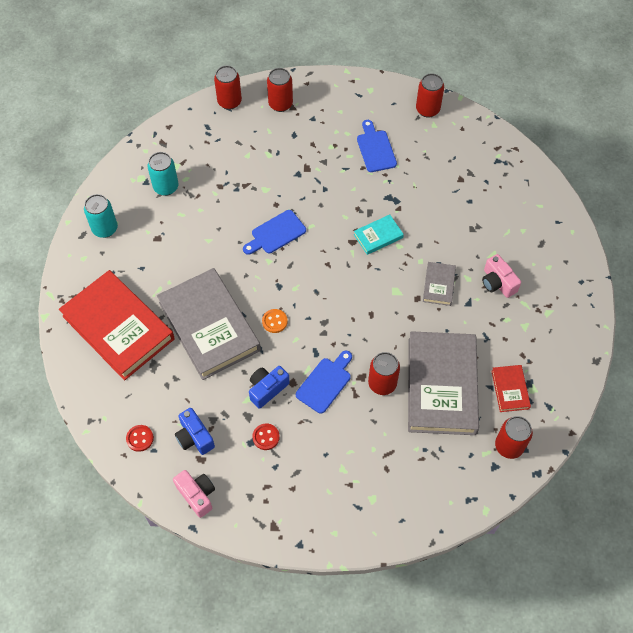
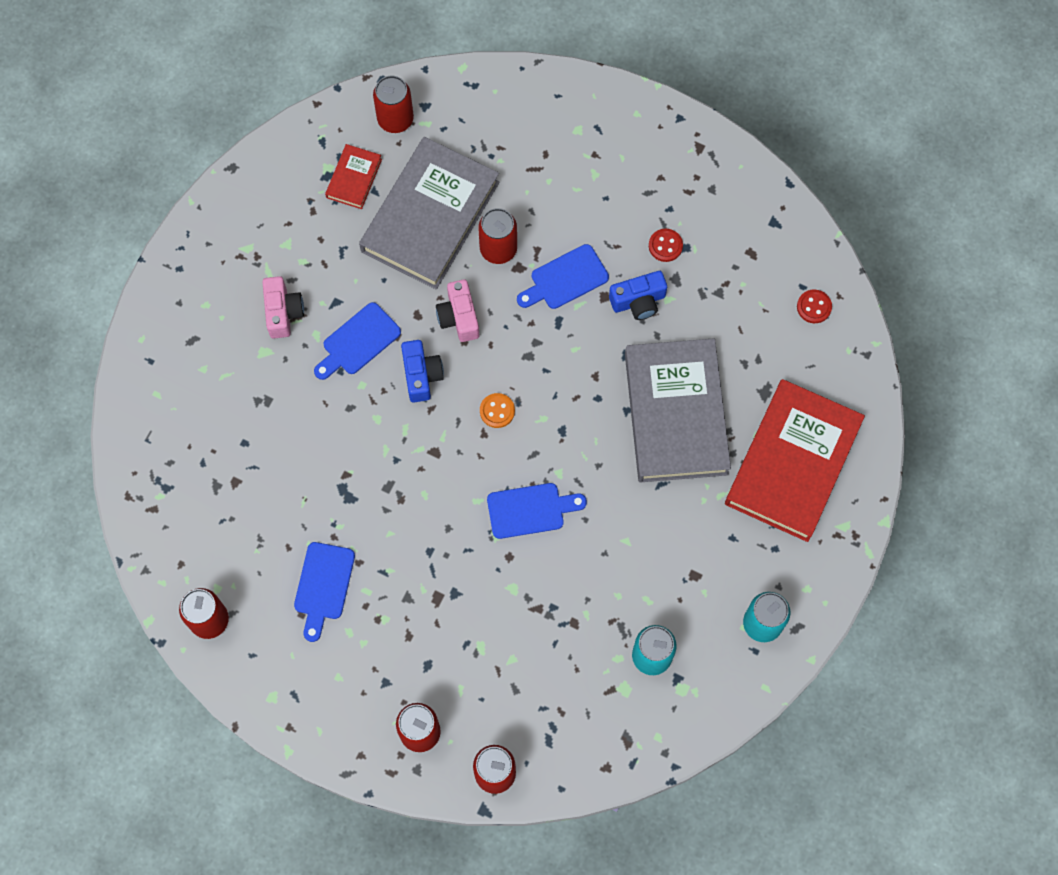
camera: 155 degrees left, 10 degrees up
(118, 327) = (792, 463): red book -> red book turned 45 degrees clockwise
(194, 437) = (748, 281): blue camera -> blue camera (421, 375)
(197, 495) = (771, 215): pink camera -> pink camera (459, 317)
(274, 321) = (590, 384): orange button -> orange button (497, 411)
(378, 236) = (396, 445): turquoise book -> none
(439, 285) = (358, 341): grey book -> blue cutting board

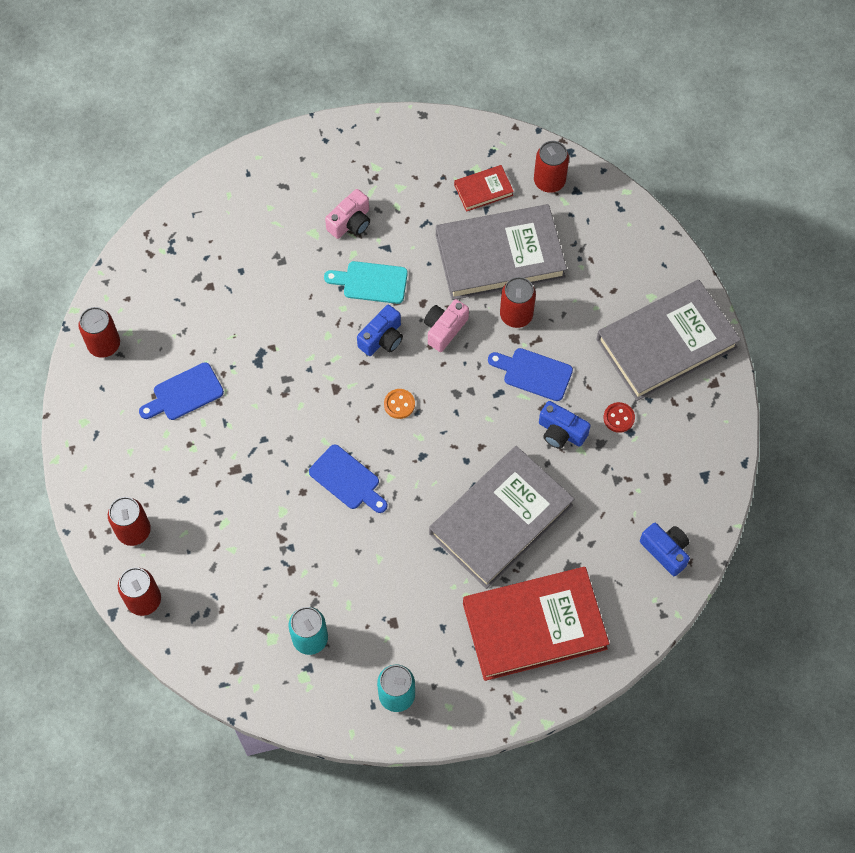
camera: 50 degrees right, 5 degrees down
(358, 341) = (371, 282): blue cutting board -> turquoise cutting board
(631, 153) = (666, 343): none -> grey book
(814, 307) = (665, 551): red button -> blue camera

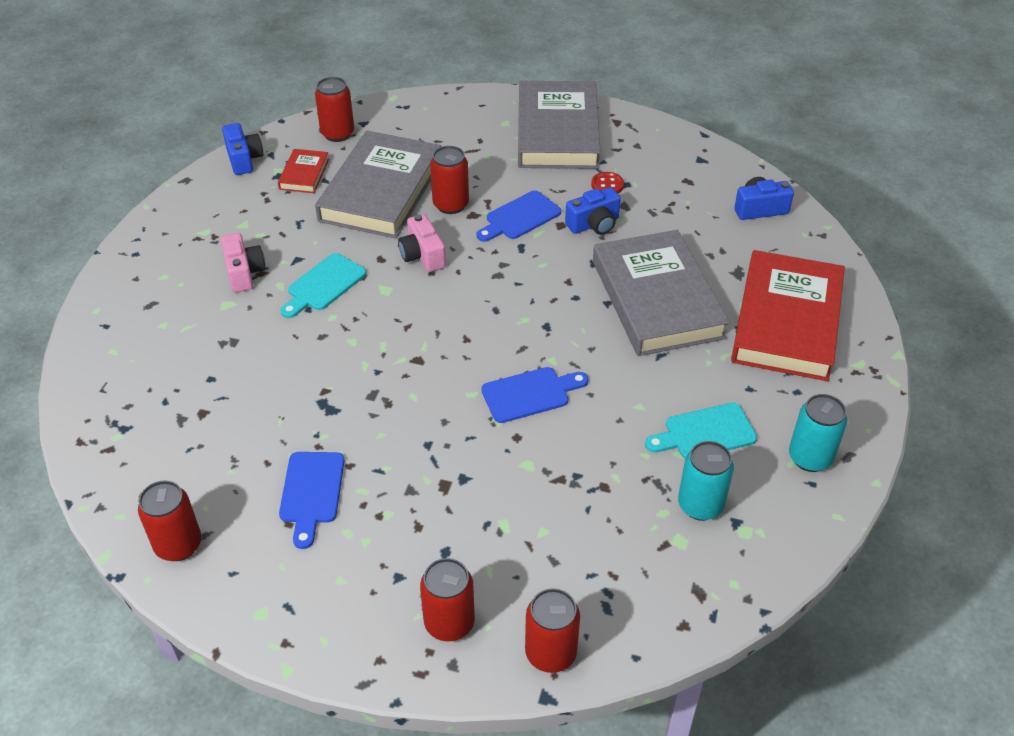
camera: 60 degrees left, 20 degrees down
(379, 614) = (705, 433): none -> turquoise cutting board
(382, 338) = (392, 302): blue camera -> blue camera (244, 159)
(399, 404) = (476, 319): orange button -> none

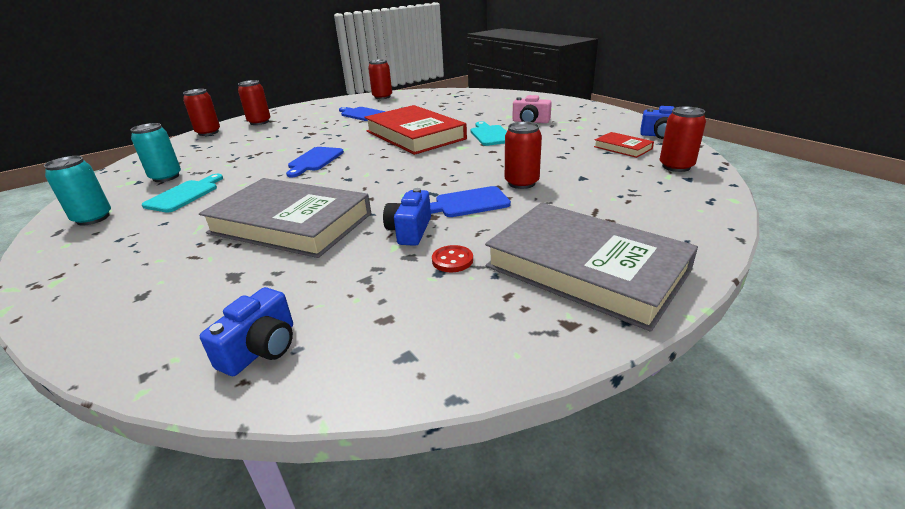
camera: 130 degrees right, 15 degrees down
(381, 191) = (571, 165): grey book -> none
(422, 255) = (476, 162): pink camera -> none
(520, 217) = (468, 203): blue cutting board -> blue cutting board turned 105 degrees counterclockwise
(786, 321) = (153, 270): red book -> red book (415, 135)

